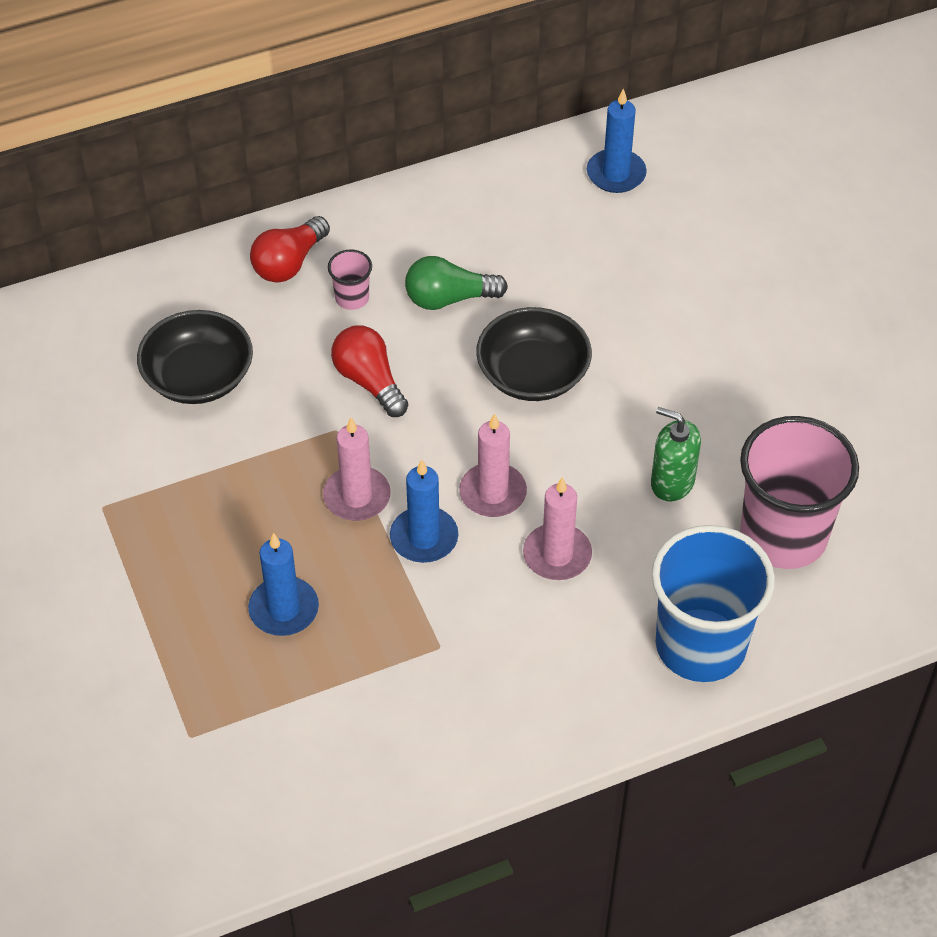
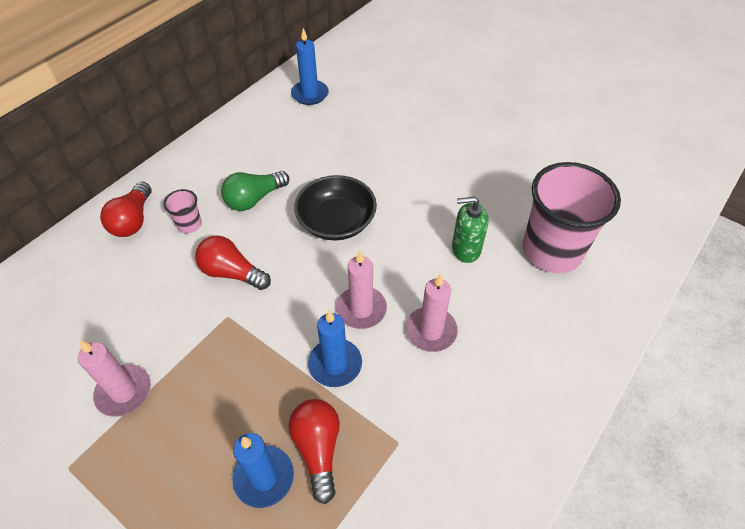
camera: 30 degrees left, 0 degrees up
(198, 377) = (103, 325): black bowl -> none
(353, 611) = (318, 449): none -> red light bulb
(357, 496) = (269, 358): pink candle -> pink candle (124, 392)
(700, 645) = (562, 346): blue cup -> none

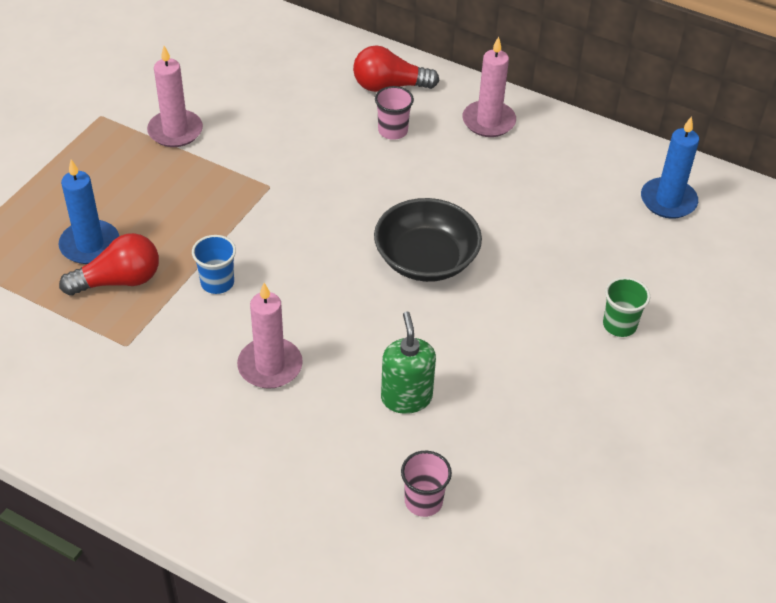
camera: 80 degrees right, 5 degrees down
(232, 273) = (329, 179): red light bulb -> none
(254, 199) = (446, 178): green light bulb -> none
(335, 364) = (217, 282): blue candle -> blue cup
(361, 309) = (293, 297): pink candle -> pink candle (488, 121)
(412, 135) = (619, 325): none -> green cup
(552, 251) = (423, 501): pink cup -> pink cup, size x0.43

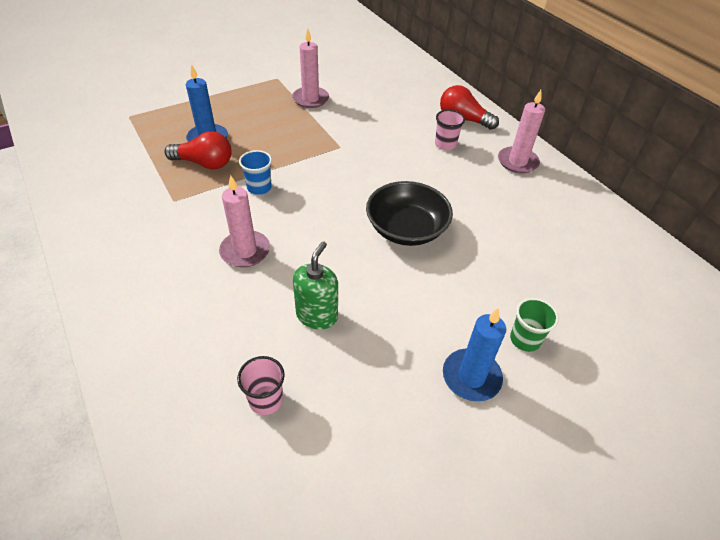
camera: 30 degrees right, 0 degrees up
(668, 201) = (628, 264): blue candle -> blue candle (471, 377)

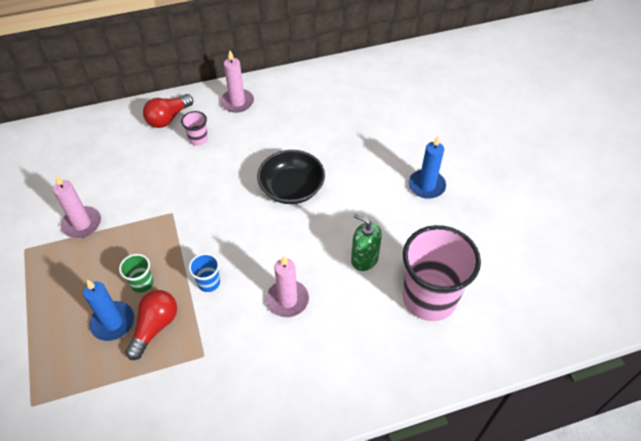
camera: 75 degrees left, 5 degrees up
(266, 400) = (429, 298): pink cup -> pink cup, size x2.35
(525, 339) = (403, 152): green cup -> green cup (142, 283)

